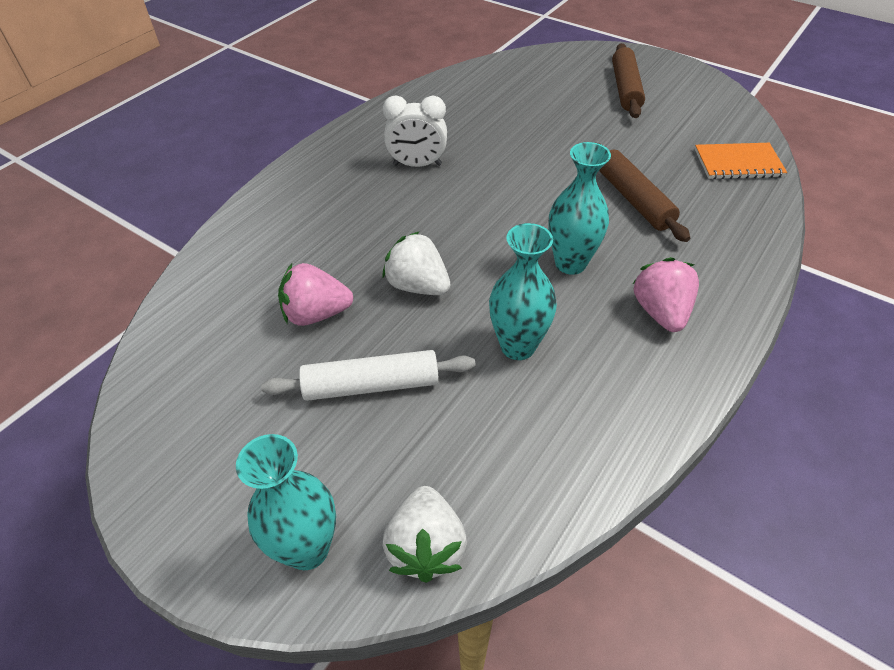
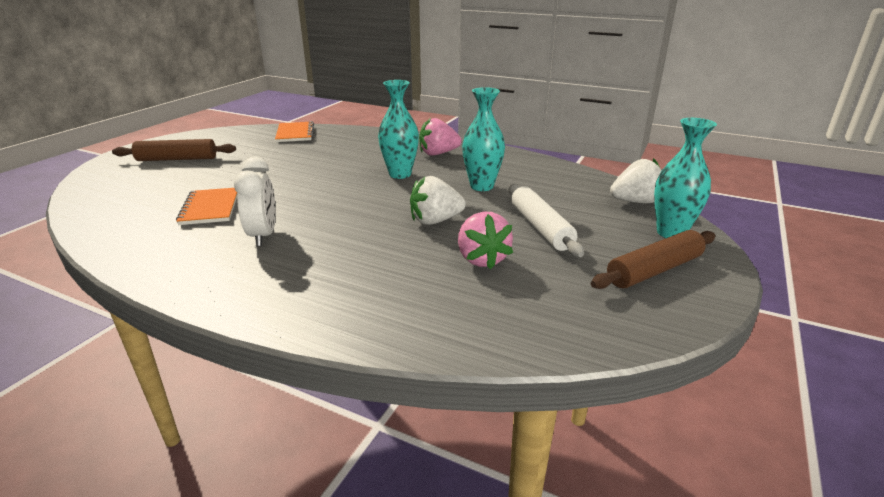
camera: 100 degrees left, 20 degrees down
(418, 286) = (435, 221): white strawberry -> white strawberry turned 45 degrees clockwise
(487, 128) = (210, 208): none -> orange notebook
(634, 199) = (330, 158): brown rolling pin -> brown rolling pin (654, 270)

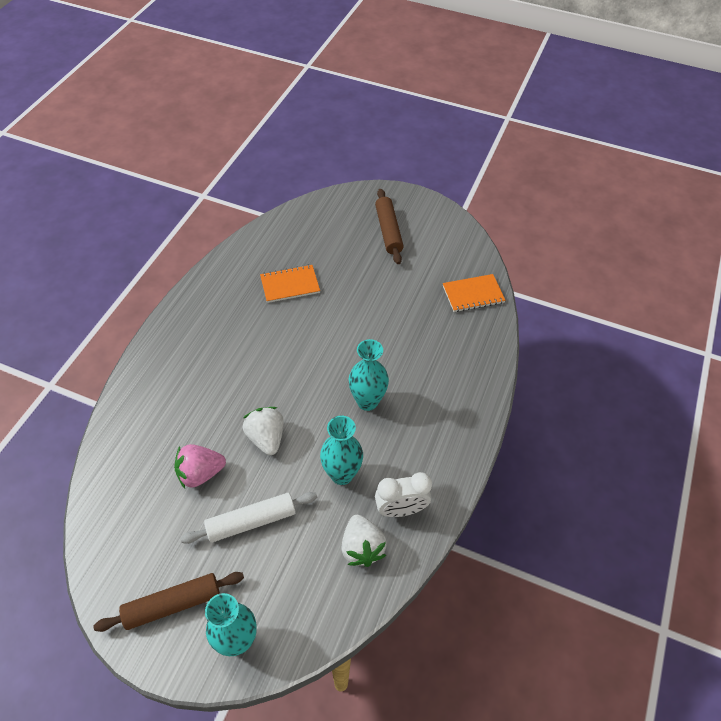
camera: 85 degrees right, 25 degrees up
(263, 235) = (244, 329): white clock -> white clock (401, 509)
(438, 153) = (430, 431): pink strawberry -> none
(635, 202) = (308, 624): white strawberry -> white strawberry (362, 547)
(654, 270) = (173, 604): brown rolling pin -> brown rolling pin turned 75 degrees counterclockwise

